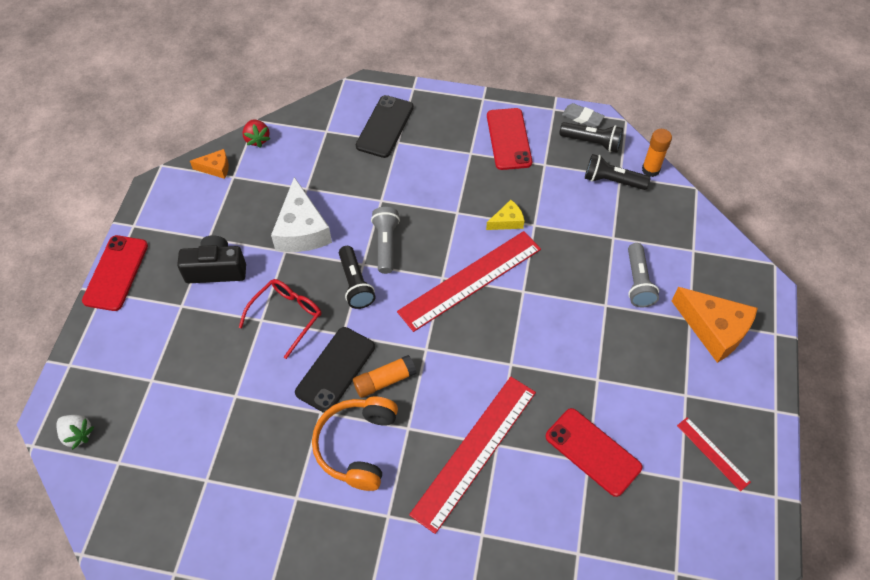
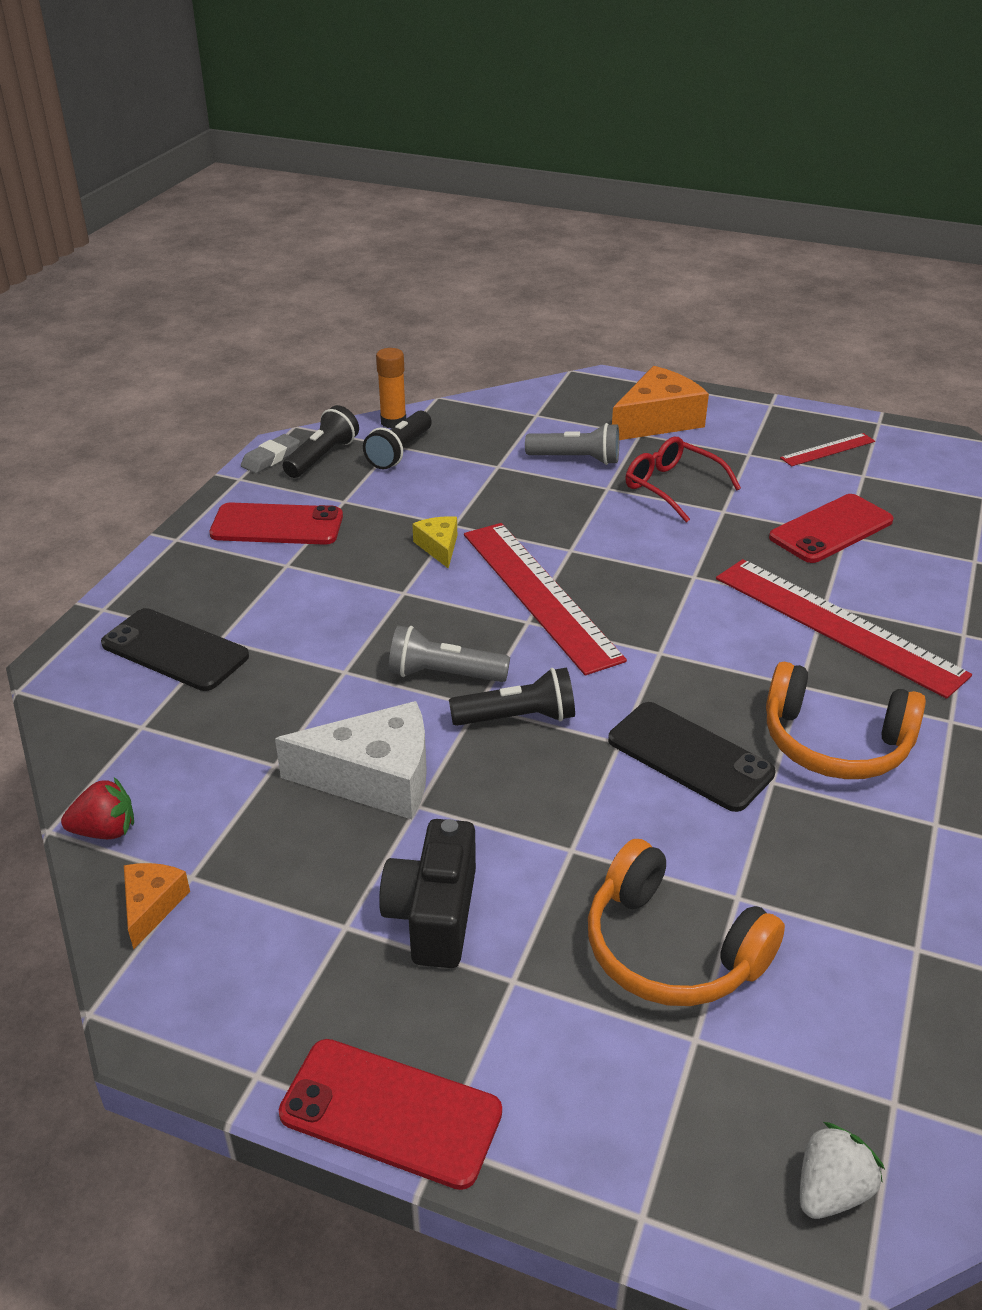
camera: 80 degrees left, 20 degrees down
(200, 367) = (671, 949): none -> orange headphones
(286, 316) = (570, 812): red glasses -> red glasses (672, 487)
(384, 381) = (715, 702): orange glue stick -> none

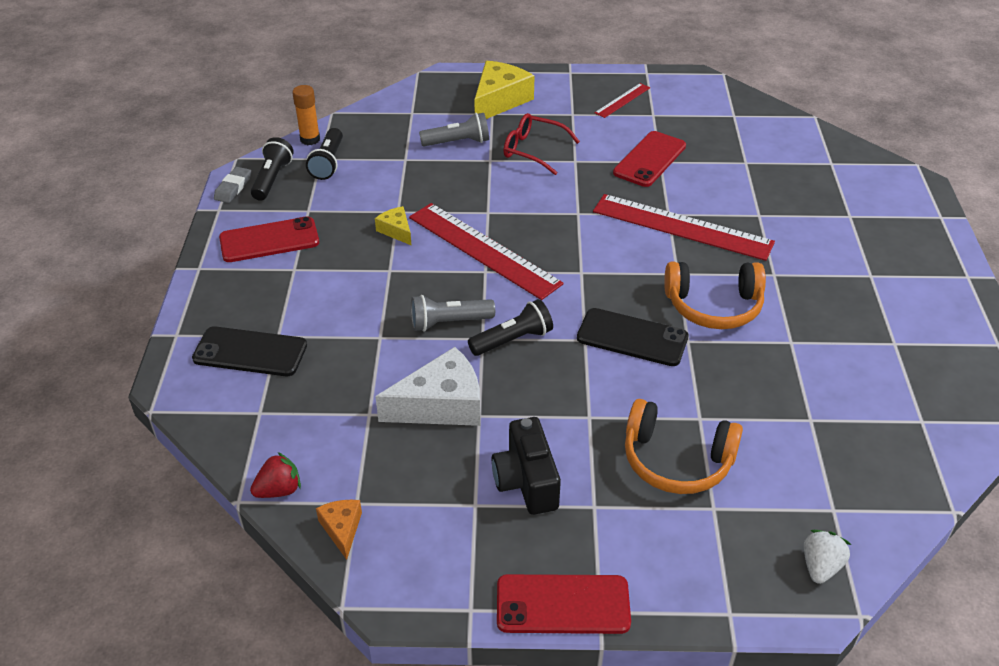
camera: 20 degrees left, 5 degrees up
(657, 421) = (499, 101): orange cheese -> yellow cheese

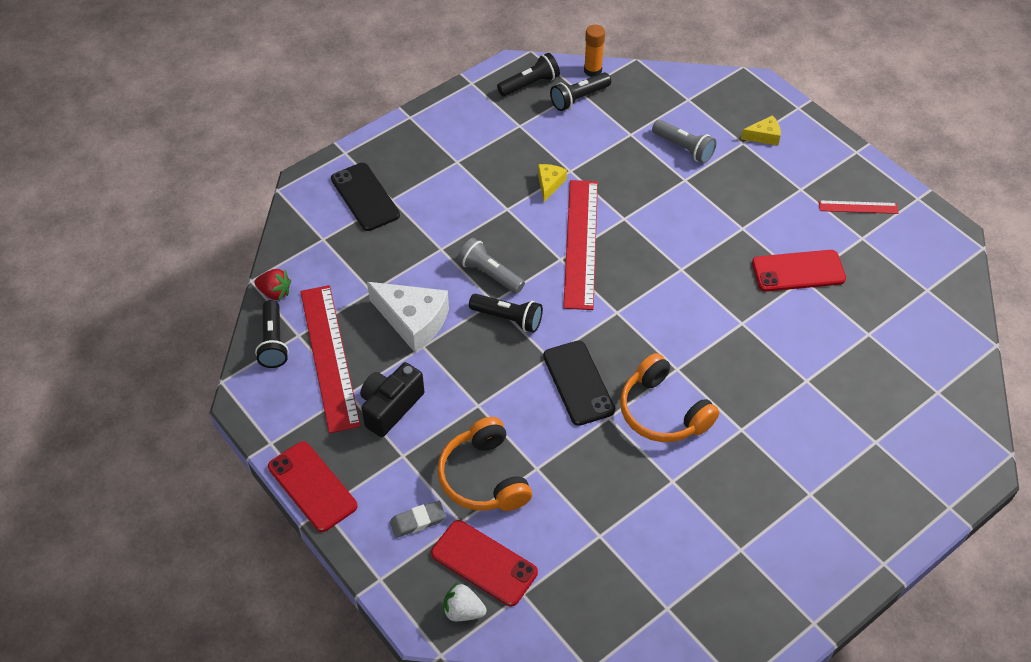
camera: 50 degrees right, 10 degrees up
(233, 188) = (499, 73): grey eraser -> grey eraser (417, 521)
(269, 240) = (470, 129): red phone -> red phone (484, 563)
(342, 529) = (273, 342): orange cheese -> black flashlight
(499, 101) = (764, 136): yellow cheese -> yellow cheese, size x0.51
(533, 150) = (726, 196): red glasses -> none
(682, 227) = (735, 340): red ruler -> red ruler (329, 356)
(820, 566) = (463, 611): white strawberry -> white strawberry turned 150 degrees counterclockwise

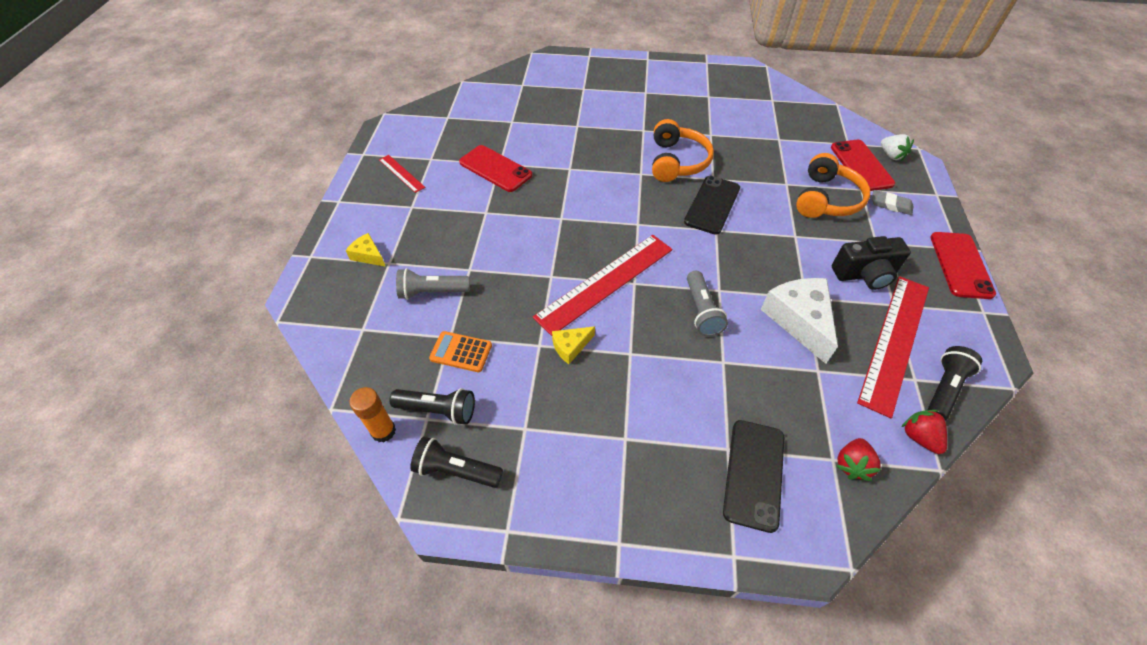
camera: 135 degrees left, 0 degrees up
(309, 244) = (852, 464): none -> red strawberry
(508, 318) = (720, 271): black flashlight -> none
(611, 132) = (461, 352): none -> orange calculator
(684, 148) = (432, 292): grey flashlight -> grey flashlight turned 90 degrees counterclockwise

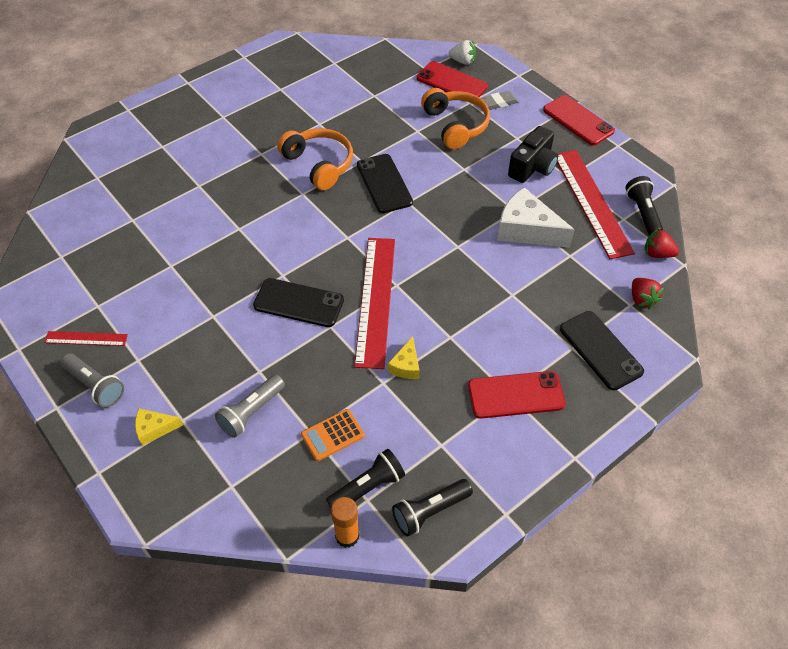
camera: 45 degrees left, 0 degrees up
(495, 169) = (173, 273): red phone -> red phone (516, 395)
(549, 244) = (298, 303): none -> black phone
(701, 311) = (462, 270): grey flashlight -> grey flashlight (95, 386)

